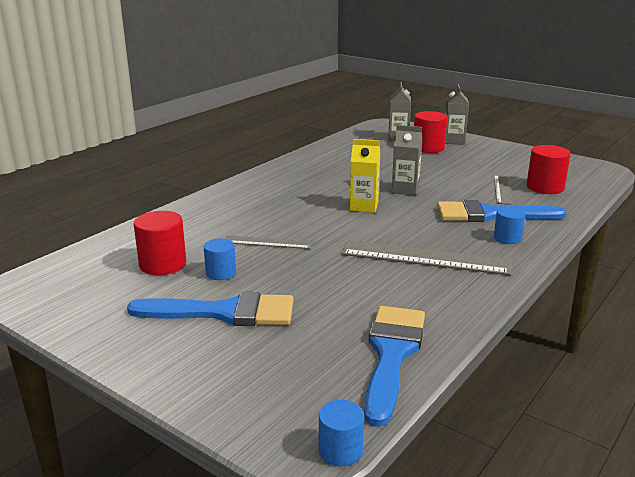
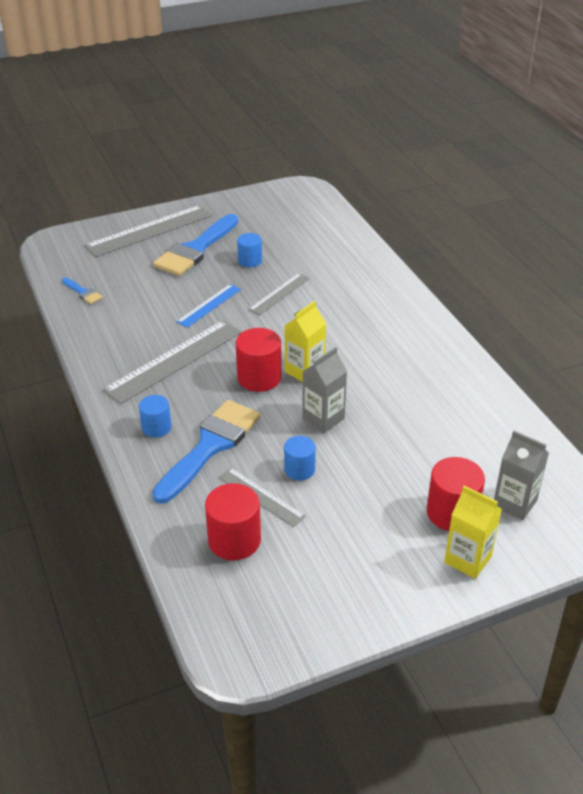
camera: 120 degrees right, 15 degrees up
(163, 264) = (287, 241): red cylinder -> red cylinder (259, 378)
(204, 364) = (149, 231): none -> grey ruler
(325, 269) = (209, 305): none -> blue ruler
(340, 450) = (38, 249): blue cylinder -> blue cylinder (299, 469)
(392, 354) = (83, 292): blue brush -> blue brush, size x0.44
(453, 141) = (467, 559): grey carton -> yellow carton

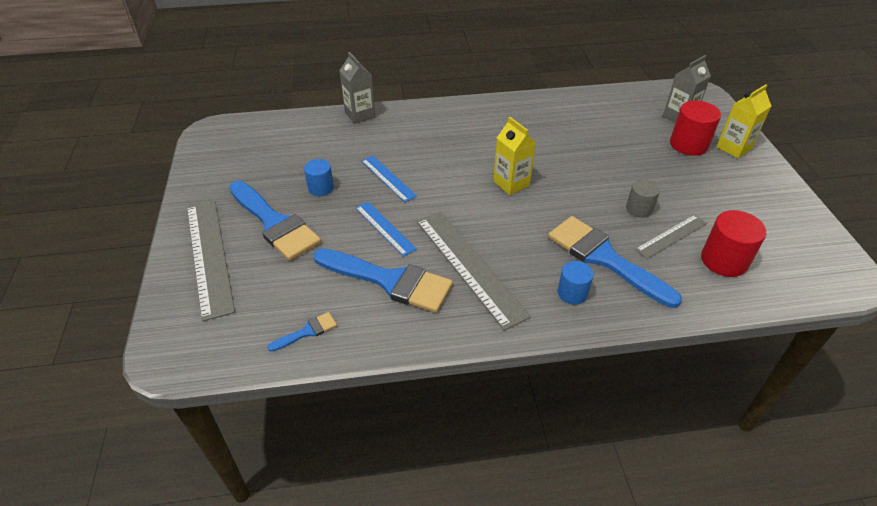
camera: 75 degrees left, 5 degrees up
(145, 320) = (389, 281): none -> blue brush
(259, 378) = (513, 212): red cylinder -> none
(279, 294) = (388, 178): grey ruler -> blue ruler
(299, 469) = (639, 209): blue cylinder -> grey cylinder
(323, 418) = (577, 184): grey carton -> grey carton (360, 115)

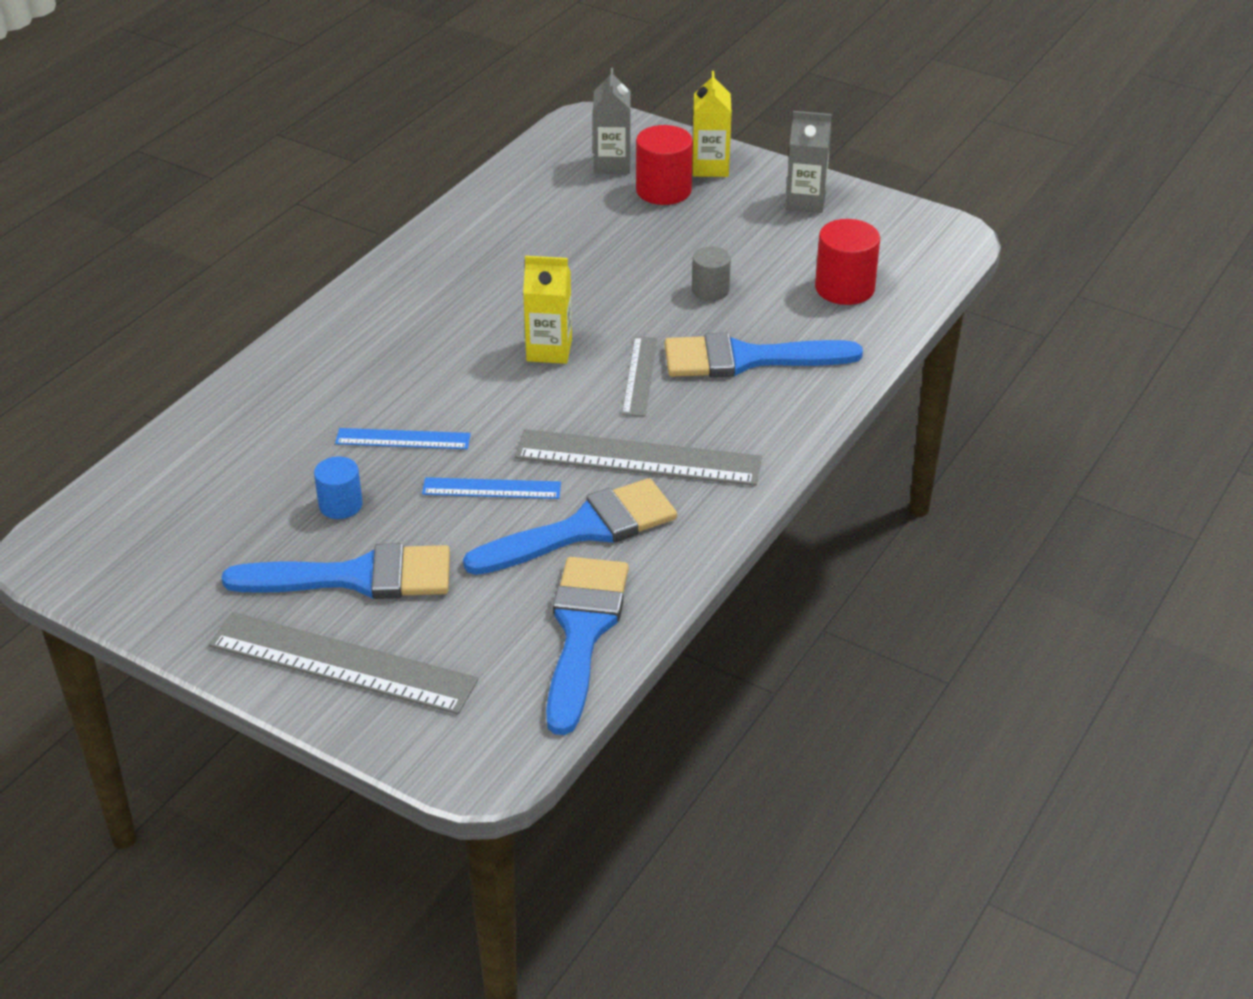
camera: 50 degrees left, 5 degrees down
(307, 332) = (583, 632): blue brush -> blue brush, size x2.27
(360, 115) = (231, 395): grey carton -> grey carton (805, 202)
(572, 293) = (764, 410): blue cylinder -> none
(671, 236) = (774, 297): grey ruler -> grey ruler (640, 376)

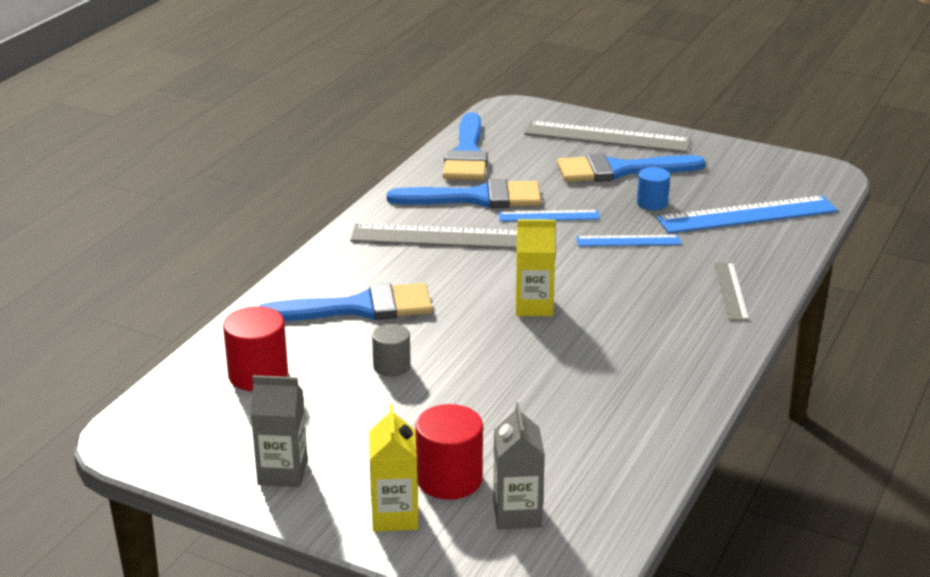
camera: 175 degrees right, 10 degrees down
(224, 475) = (747, 215): none -> blue ruler
(584, 529) = (476, 198): blue brush -> blue brush turned 150 degrees counterclockwise
(640, 376) = (450, 291): grey ruler -> grey ruler (730, 291)

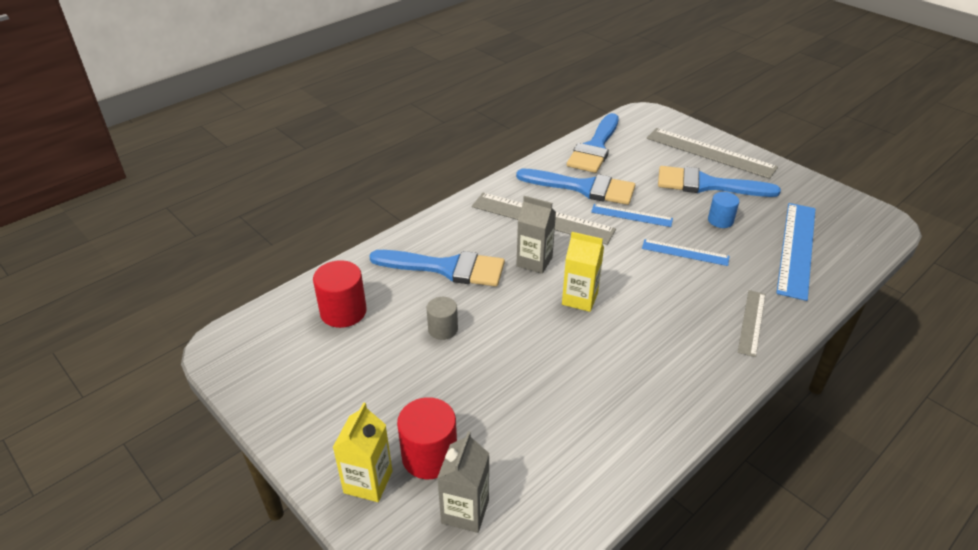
camera: 20 degrees right, 10 degrees up
(282, 473) = (309, 411): grey carton -> grey carton (534, 262)
(747, 215) = (797, 249): blue ruler -> blue ruler turned 75 degrees counterclockwise

